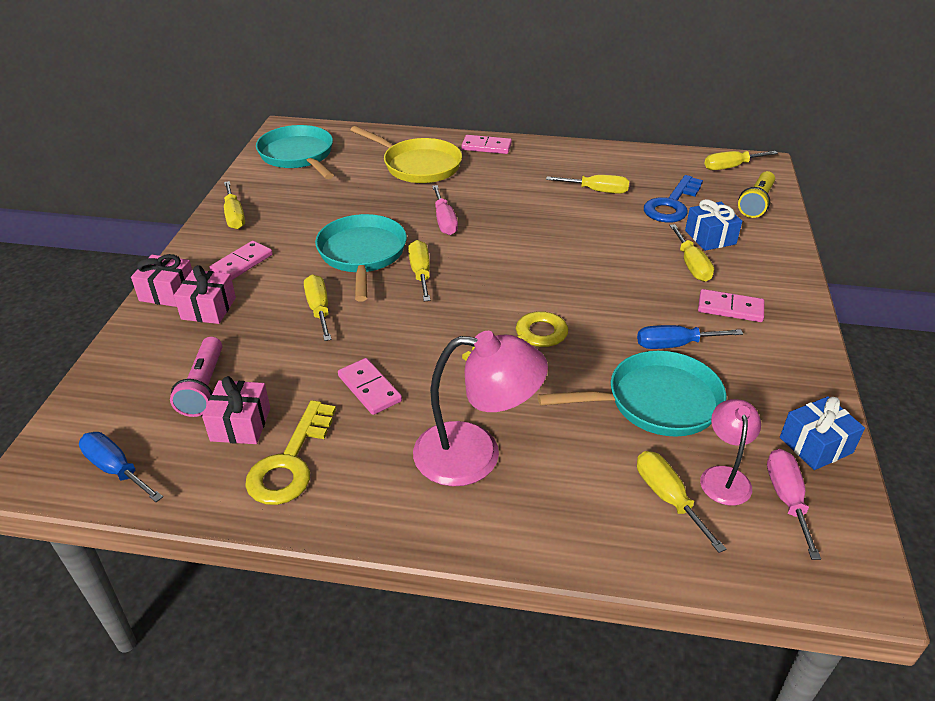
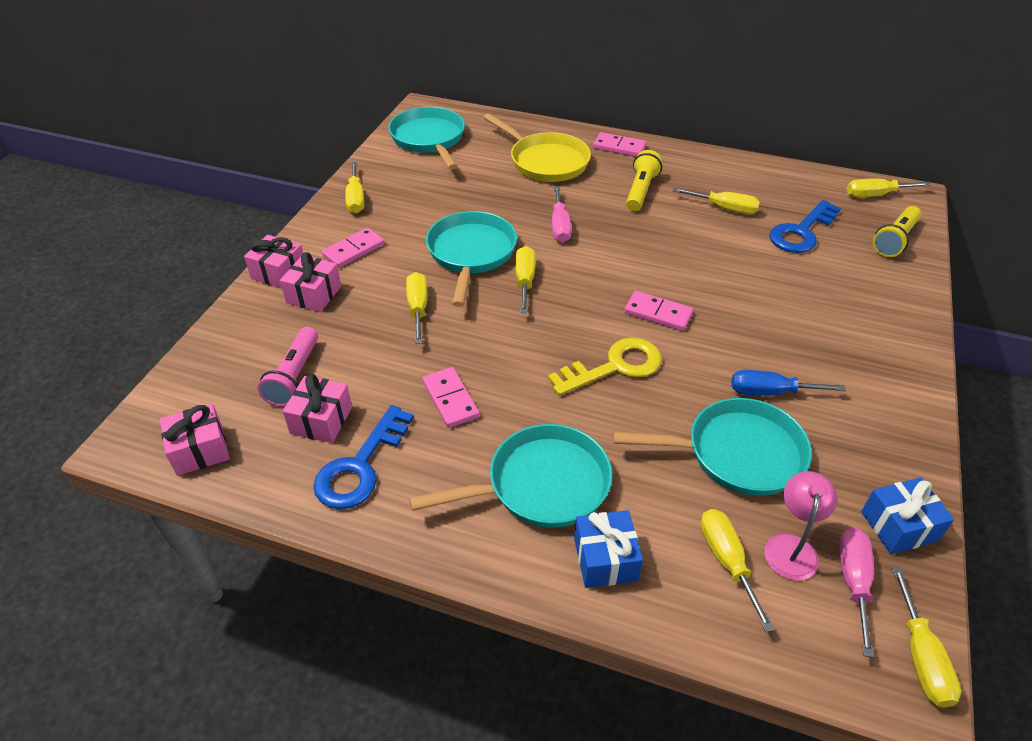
camera: 10 degrees right, 5 degrees up
(116, 469) = (200, 450): blue screwdriver -> pink gift
(290, 462) = (360, 466): yellow key -> blue key
(475, 455) = (540, 485): pink lamp -> turquoise pan
(515, 183) = (641, 191): none -> yellow flashlight
(691, 265) = (808, 304): yellow screwdriver -> yellow screwdriver (920, 657)
(710, 237) = (835, 274): blue gift -> blue gift (605, 559)
(730, 308) = (839, 358): pink domino -> pink domino (658, 313)

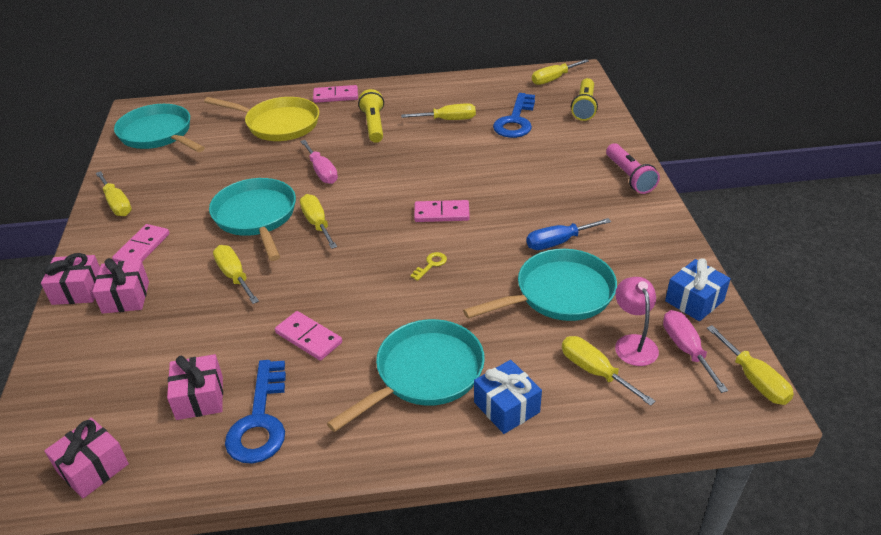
camera: 25 degrees left, 5 degrees down
(294, 376) = (150, 372): pink flashlight -> pink flashlight (629, 177)
(614, 367) = (431, 265): yellow key -> yellow key, size x0.44

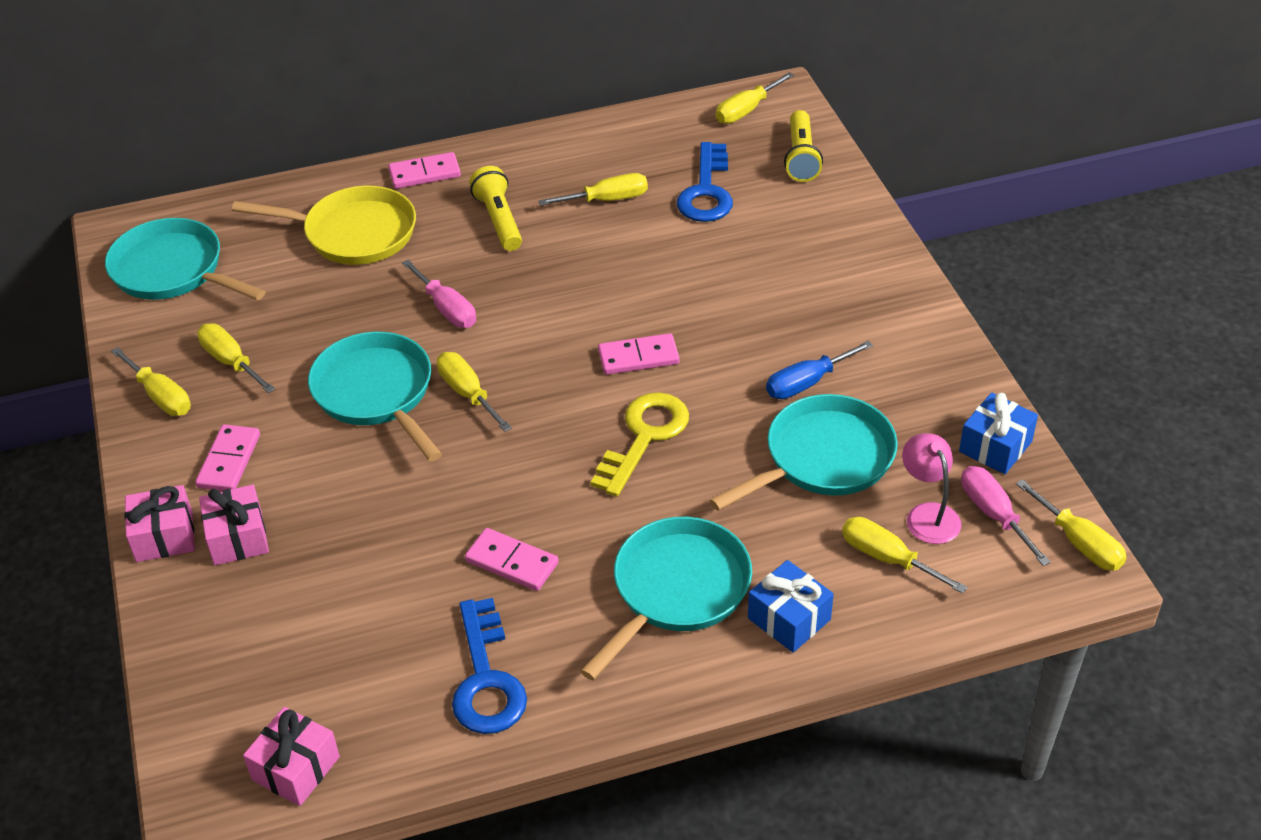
camera: 10 degrees left, 5 degrees up
(199, 397) = (397, 661): pink gift -> none
(234, 276) = (379, 487): yellow screwdriver -> yellow screwdriver (231, 362)
(431, 265) = (644, 437): yellow key -> yellow key, size x2.29
(629, 177) = (884, 269): pink flashlight -> none

